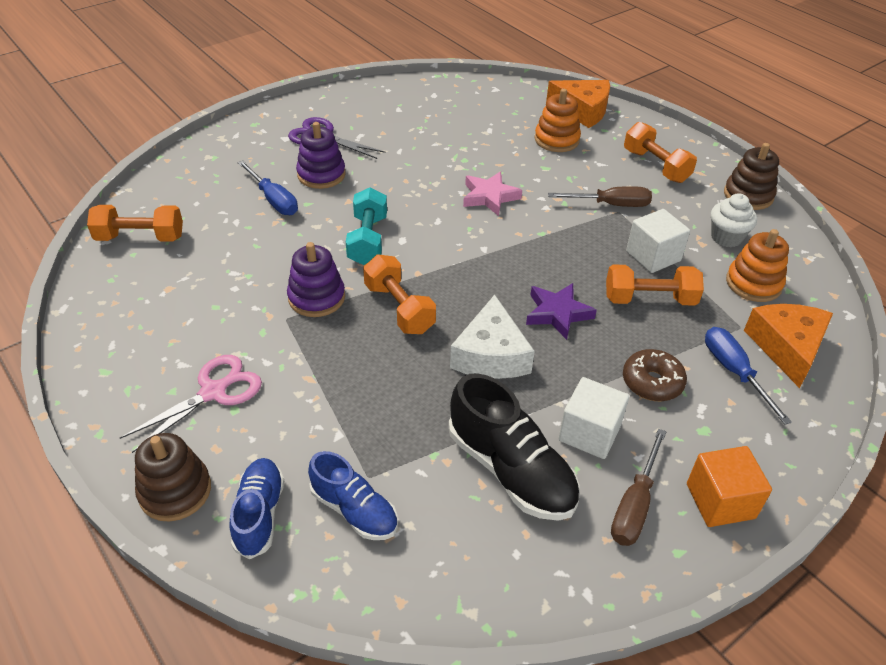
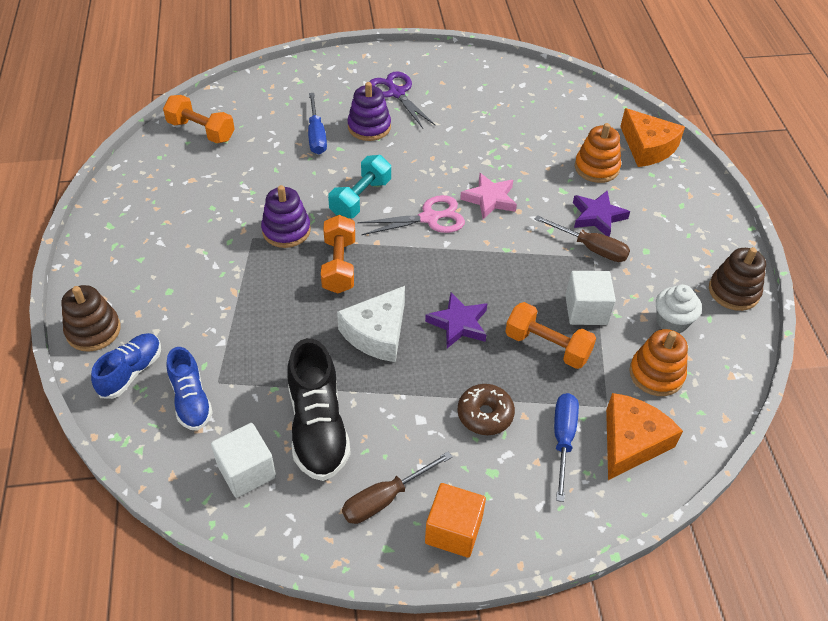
camera: 30 degrees right, 5 degrees up
(213, 392) = (164, 272): pink scissors -> pink scissors (429, 218)
(589, 433) = (399, 429): white cube -> white cube (246, 471)
(593, 177) = (597, 216): none -> purple star
(655, 166) = (668, 228): orange dumbbell -> none

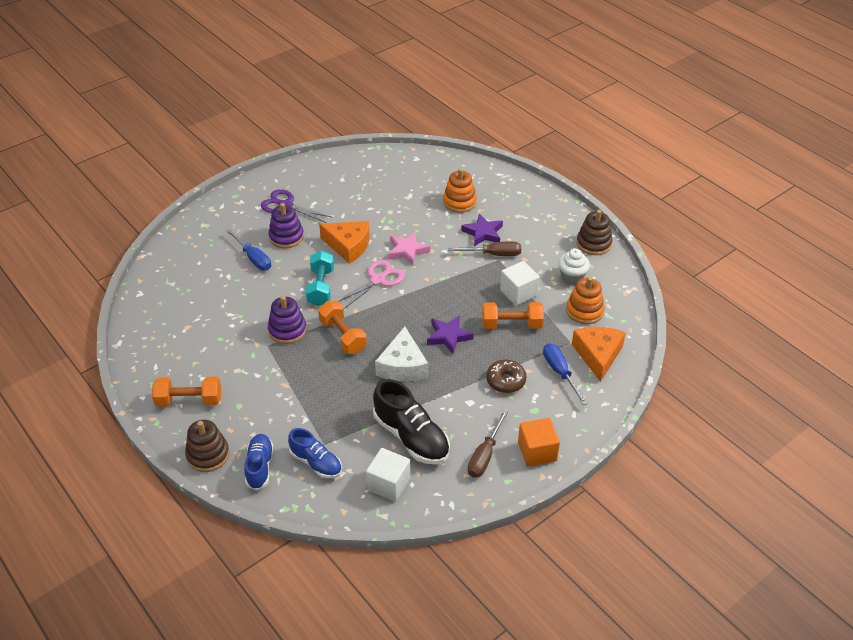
camera: 30 degrees left, 5 degrees down
(201, 131) = (163, 290): orange dumbbell -> orange dumbbell (189, 400)
(647, 147) = (481, 176): orange cheese -> orange cheese (348, 246)

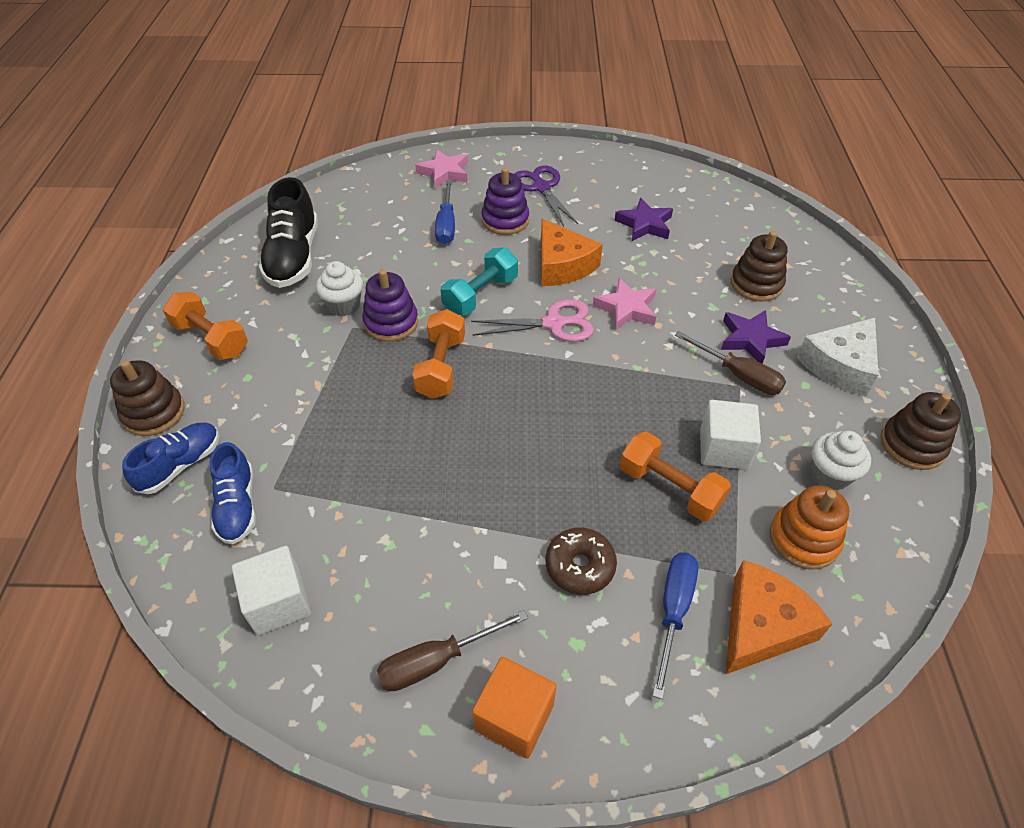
camera: 40 degrees right, 5 degrees up
(213, 226) = (444, 173): none -> pink star
(247, 337) = (344, 305): none -> white cupcake
(402, 366) = (468, 450): white cheese -> white cheese (840, 365)
(411, 437) = (375, 557): black shoe -> black shoe (293, 257)
(448, 336) = (566, 449): purple star -> purple star (644, 224)
(459, 202) = (756, 284): orange stacking toy -> brown stacking toy

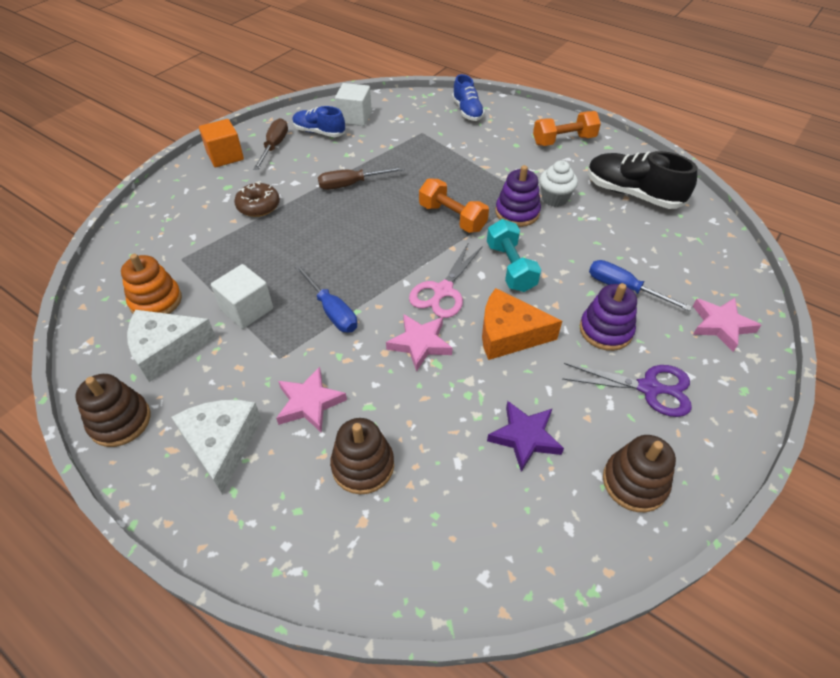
camera: 125 degrees right, 0 degrees up
(154, 413) = (515, 111): brown stacking toy -> brown stacking toy (634, 482)
(237, 506) = (422, 120): blue shoe -> blue shoe (319, 132)
(670, 488) = (254, 266): orange dumbbell -> none
(673, 611) = (197, 224): blue screwdriver -> blue screwdriver (332, 311)
(738, 375) = (288, 365): brown screwdriver -> brown screwdriver (351, 184)
(751, 339) = (309, 403): purple star -> pink star
(762, 626) = (148, 249): orange cheese -> none
(829, 475) = (166, 349): white cupcake -> white cheese

